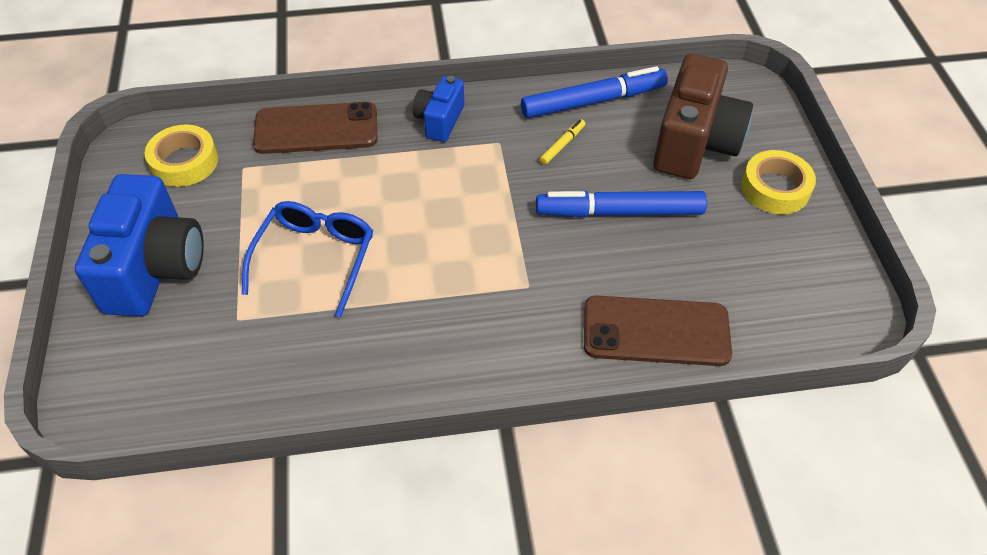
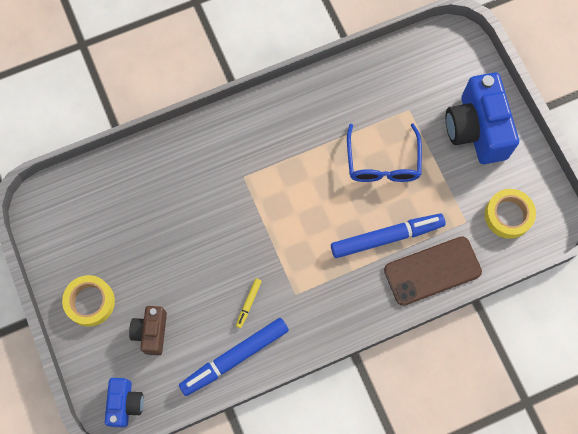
camera: 165 degrees right, 20 degrees up
(439, 121) = (345, 304): blue camera -> blue camera (125, 403)
(619, 212) = (196, 251): blue marker -> blue marker (386, 237)
(656, 331) = (160, 165): brown phone -> none
(694, 143) = (151, 332): brown camera -> brown camera, size x0.54

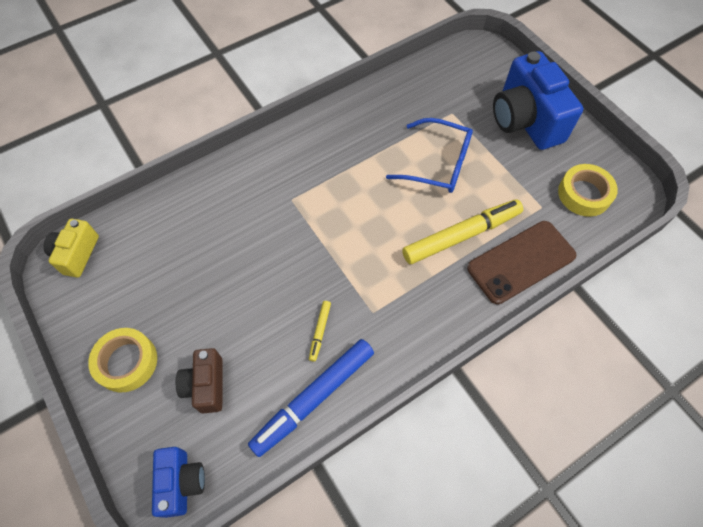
camera: 10 degrees left, 10 degrees down
(54, 199) = (77, 254): none -> yellow camera
(382, 162) = (438, 164): blue glasses -> blue glasses turned 60 degrees counterclockwise
(386, 237) = (461, 235): blue marker -> yellow marker

